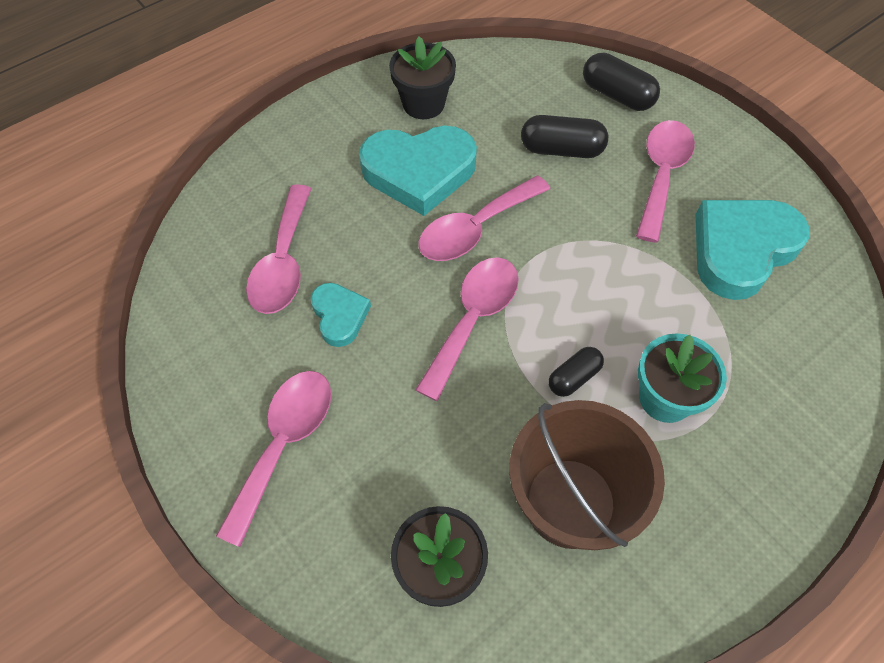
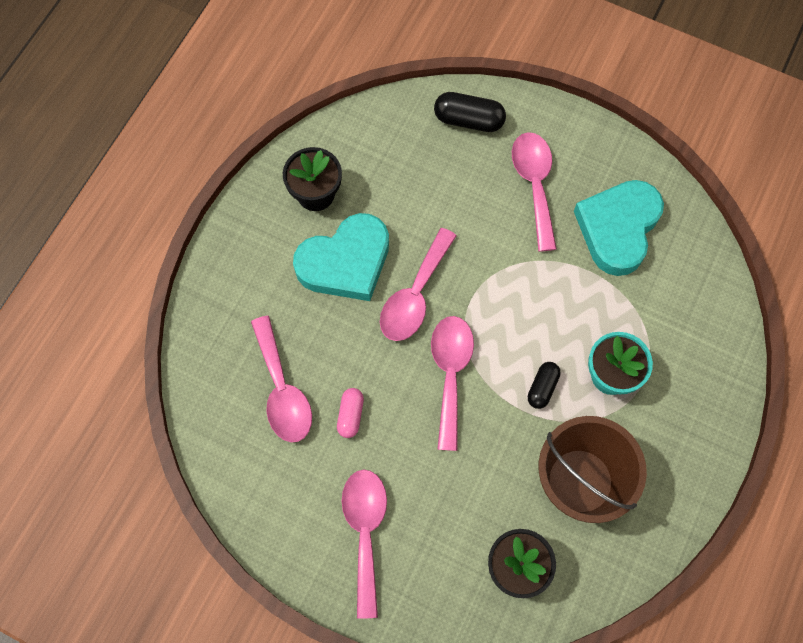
camera: 25 degrees left, 10 degrees up
(339, 316) = (350, 415): turquoise heart -> pink capsule
(561, 149) = (448, 193): black capsule -> none

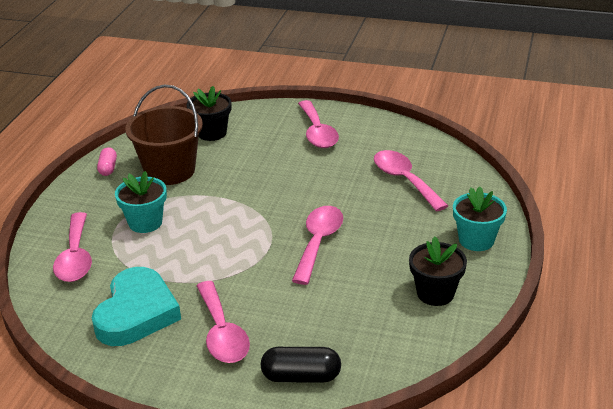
camera: 170 degrees right, 35 degrees down
(242, 262) = (476, 240): none -> turquoise flower pot
(345, 262) = (386, 253): turquoise heart -> none
(350, 415) = (347, 176): pink capsule -> pink capsule (108, 168)
(450, 374) = (276, 205): pink spoon -> pink spoon (75, 257)
(542, 388) = (201, 209): black capsule -> none

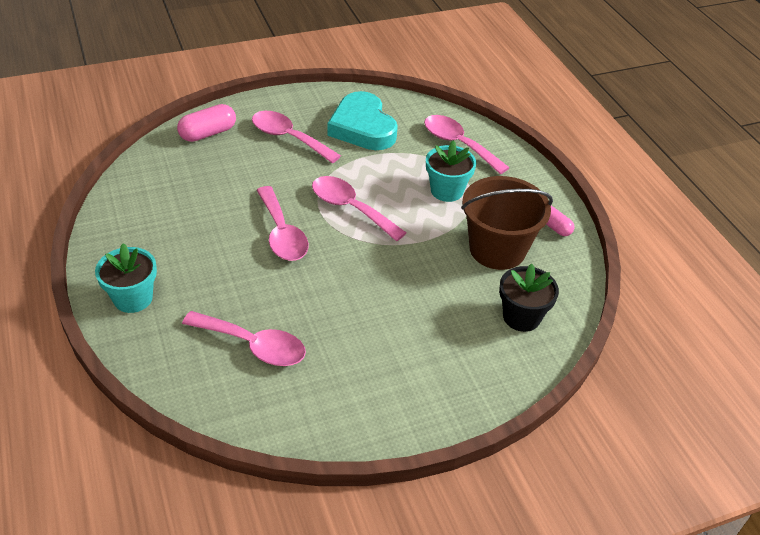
camera: 140 degrees right, 10 degrees up
(301, 376) = (208, 133): black capsule -> pink capsule
(317, 132) = (410, 375): pink spoon -> pink spoon (350, 208)
(435, 293) = (145, 228): black flower pot -> none

